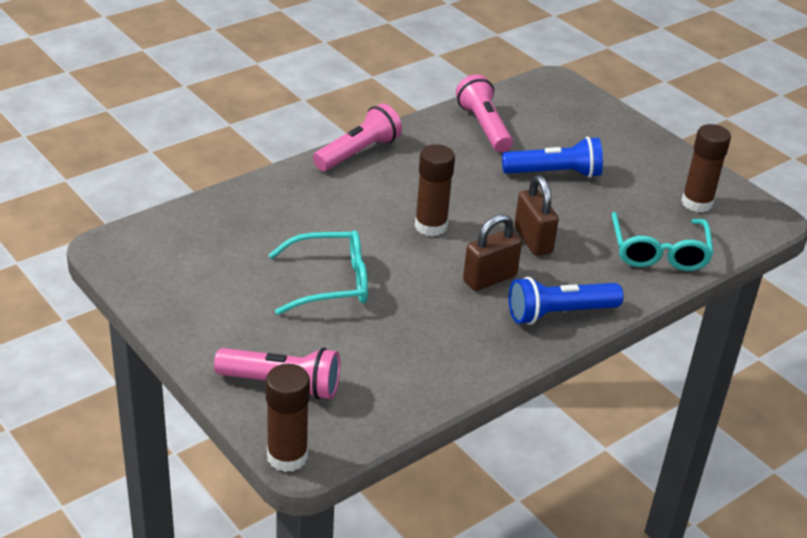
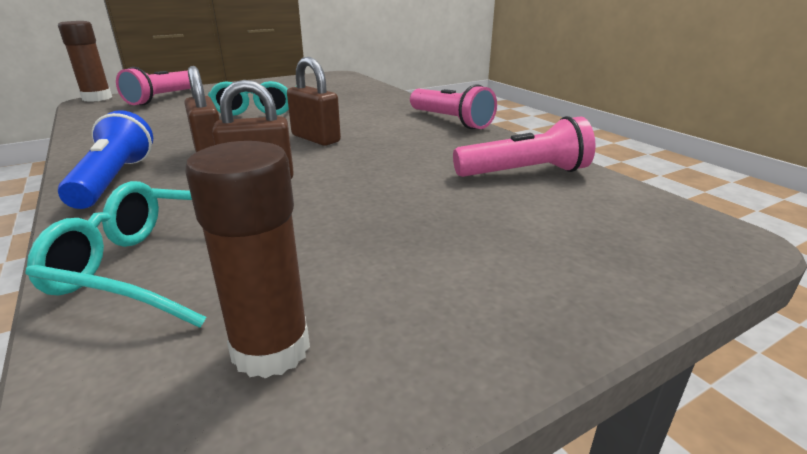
camera: 100 degrees right, 10 degrees down
(431, 226) = (316, 138): brown glue stick -> brown padlock
(554, 173) = (407, 206): blue flashlight -> none

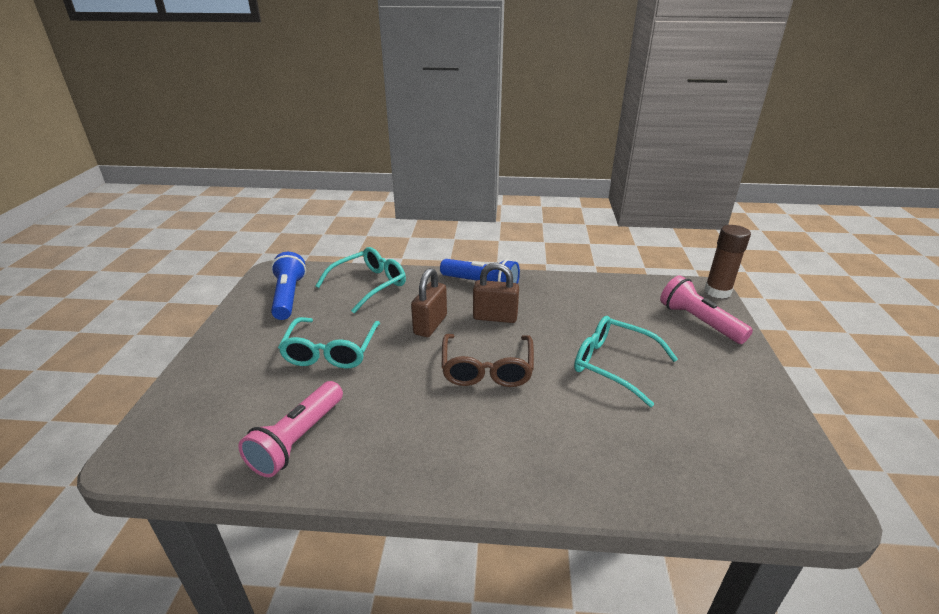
camera: 125 degrees right, 5 degrees up
(271, 349) = (289, 296): brown glue stick -> blue flashlight
(316, 138) = (487, 369): brown padlock -> brown glasses
(388, 213) = (331, 351): none -> turquoise glasses
(450, 121) = (458, 480): pink flashlight -> none

